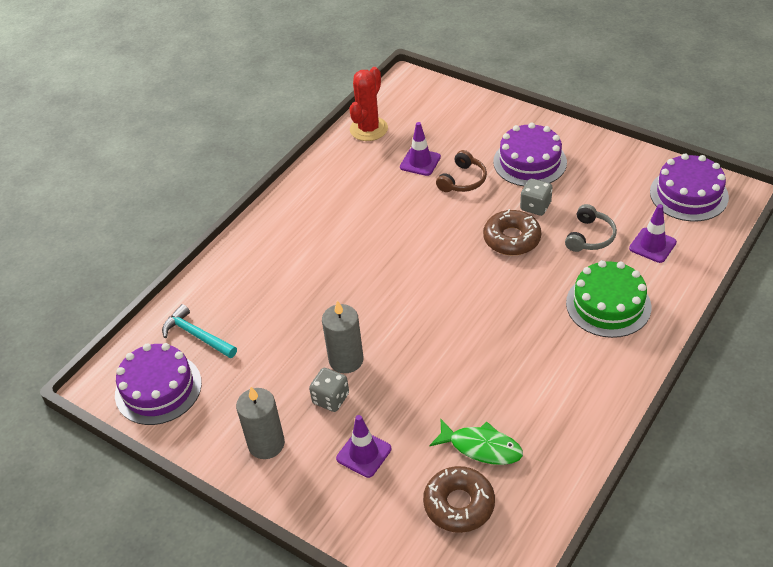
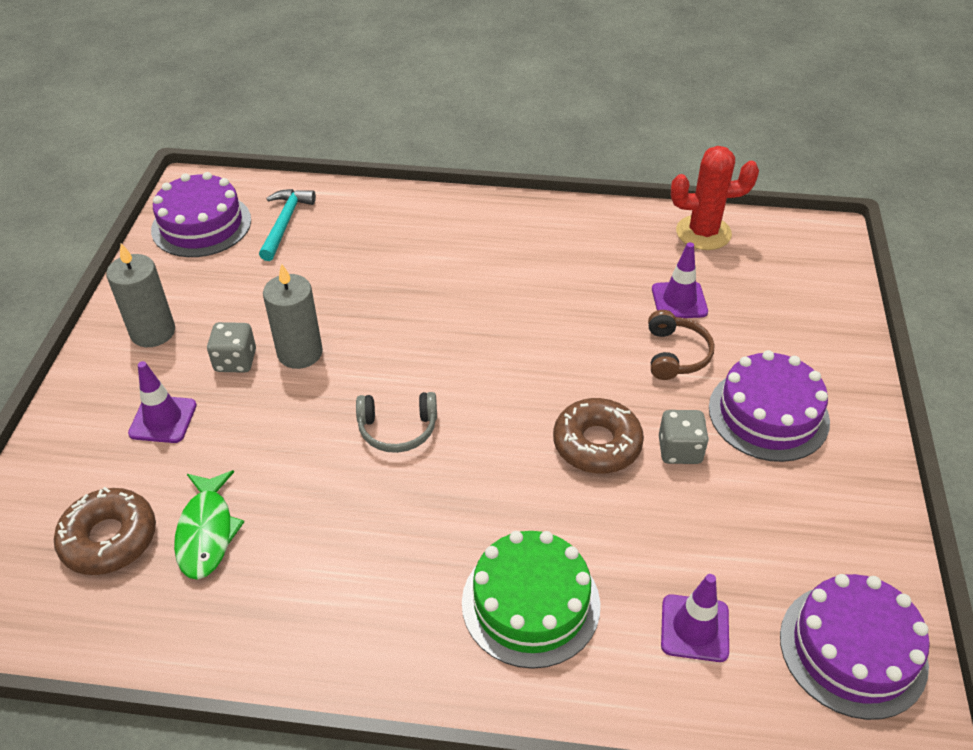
camera: 60 degrees right, 0 degrees up
(463, 180) = (676, 354): brown headphones -> brown headphones turned 90 degrees counterclockwise
(590, 237) = (660, 536): grey headphones -> grey headphones (397, 429)

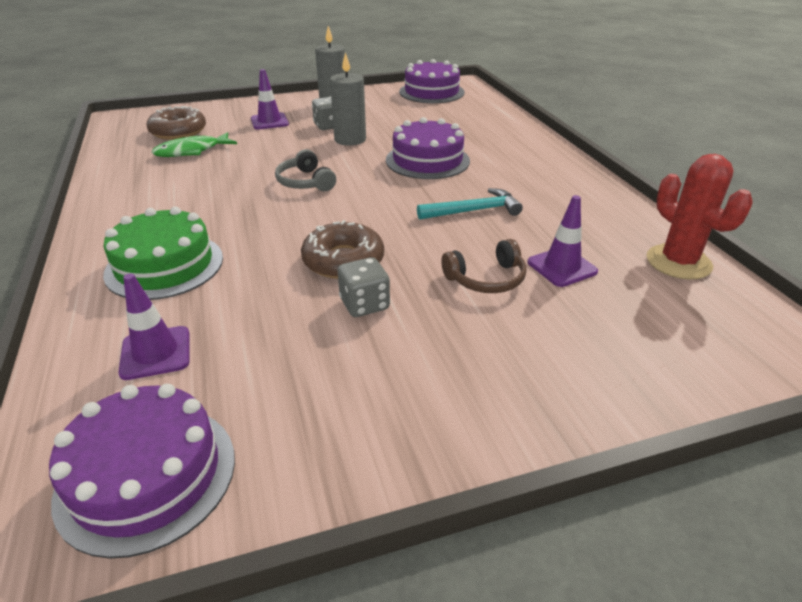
camera: 65 degrees right, 10 degrees down
(285, 223) = (460, 109): turquoise hammer -> turquoise hammer (474, 211)
(768, 414) = (454, 352): purple cake -> purple cake (427, 160)

